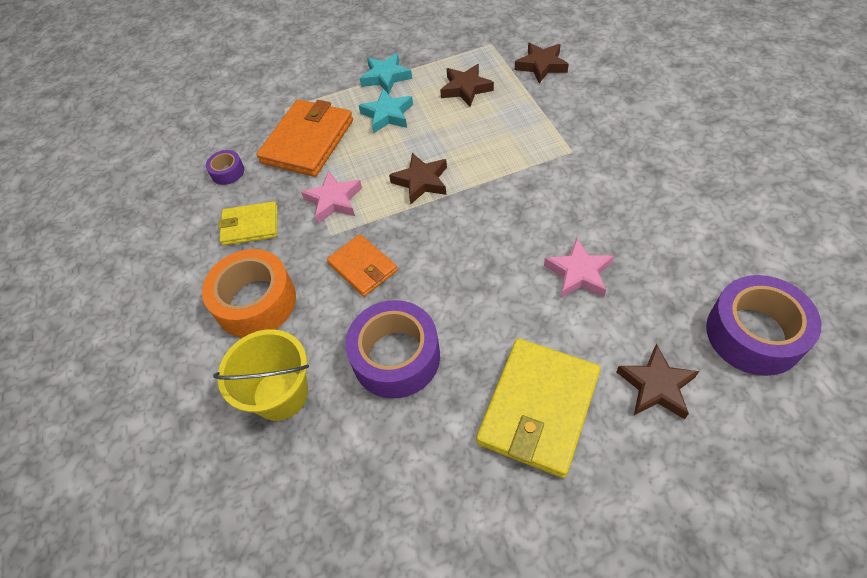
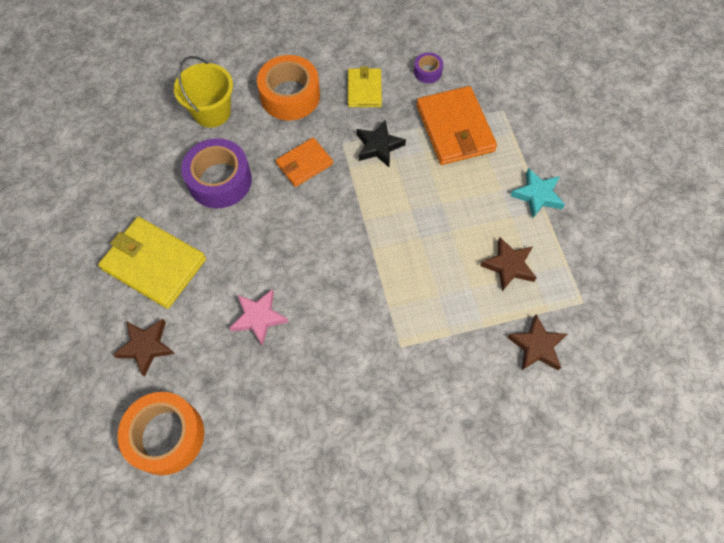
camera: 90 degrees right, 10 degrees up
(308, 141) = (454, 128): orange wallet -> orange wallet turned 45 degrees clockwise
(334, 200) = (379, 146): pink star -> black star
(387, 115) = (480, 193): turquoise star -> none
(421, 181) = (387, 213): brown star -> none
(754, 334) = (166, 436): purple tape -> orange tape

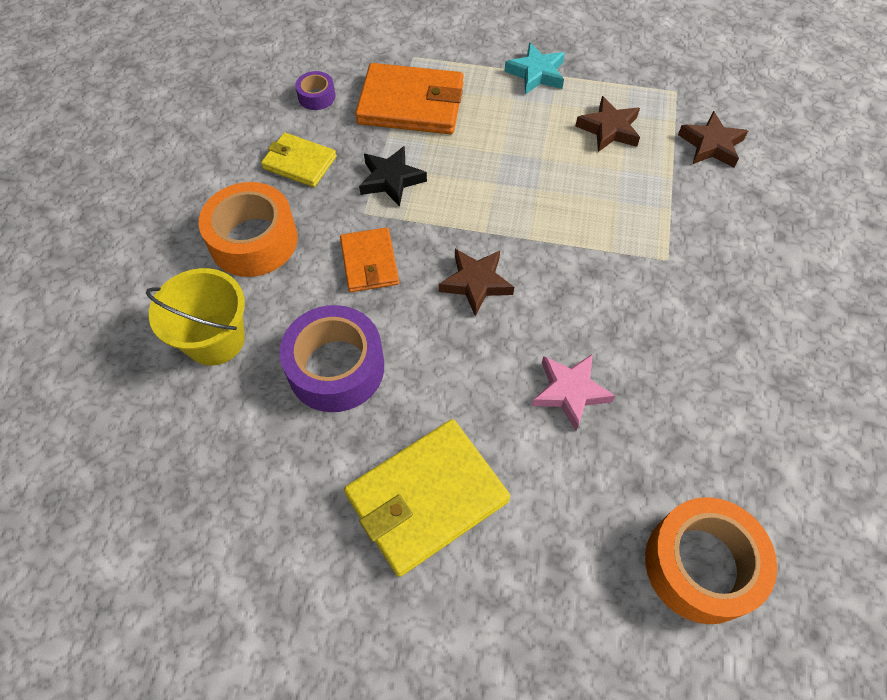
camera: 65 degrees left, 5 degrees down
(146, 346) = (555, 550): brown star -> brown star (476, 283)

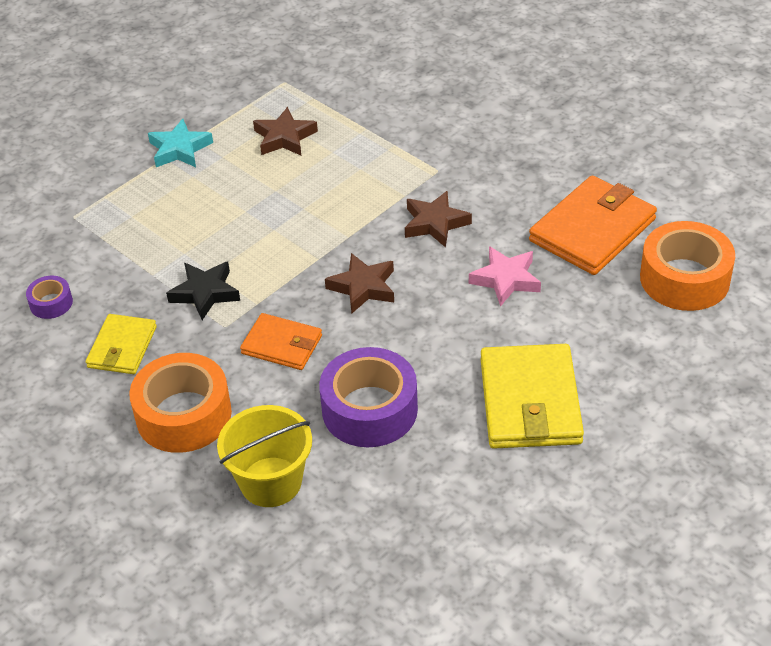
camera: 55 degrees left, 15 degrees down
(299, 162) = (122, 347): yellow wallet -> yellow wallet turned 45 degrees counterclockwise
(411, 104) = (130, 243): orange wallet -> orange wallet (592, 230)
(711, 145) = (356, 92): brown star -> brown star (435, 223)

